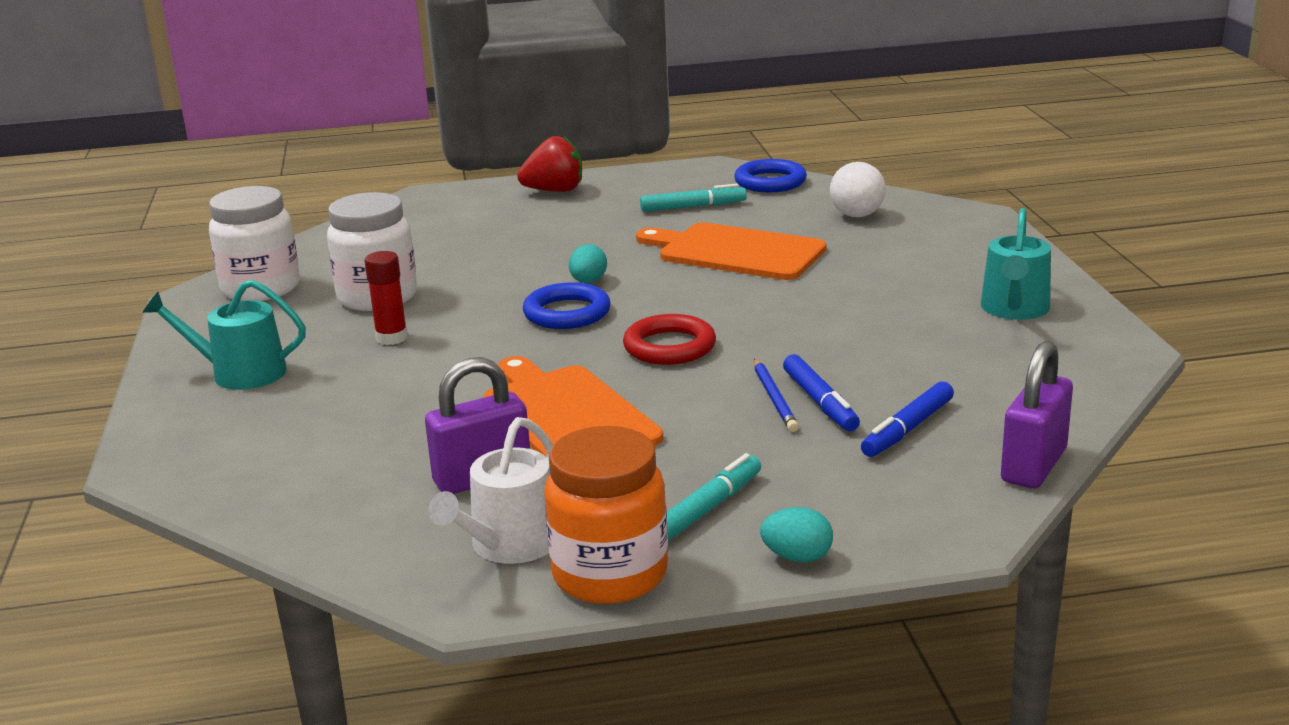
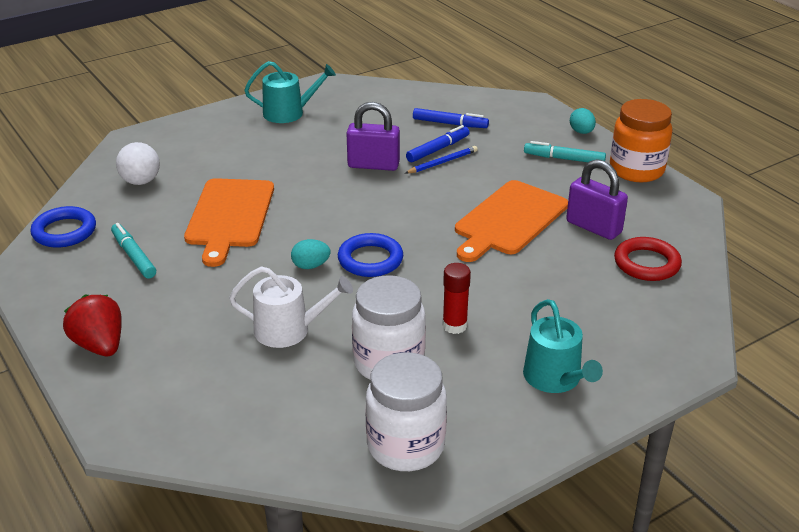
camera: 115 degrees left, 10 degrees up
(509, 545) = (641, 201): white watering can -> white watering can (289, 330)
(669, 347) = (399, 207): red ring -> red ring (646, 263)
(1034, 465) = (462, 93): purple padlock -> purple padlock (373, 165)

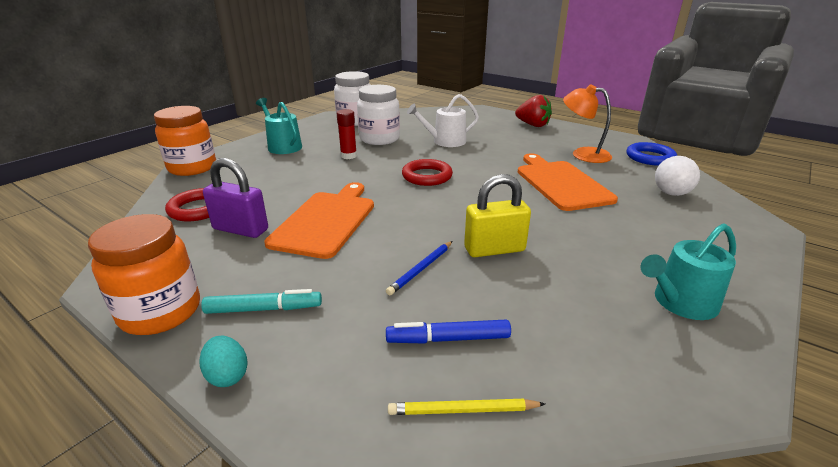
camera: 160 degrees right, 5 degrees down
(134, 256) = (583, 154): turquoise marker -> orange lamp
(311, 266) = (465, 167): turquoise egg -> none
(370, 260) = (427, 176): blue ring -> red ring
(373, 165) = (494, 249): purple padlock -> yellow padlock
(438, 149) = (437, 287): blue marker -> none
(461, 100) = (463, 410): none -> yellow pencil
(687, 348) = (192, 168): none -> orange jar

